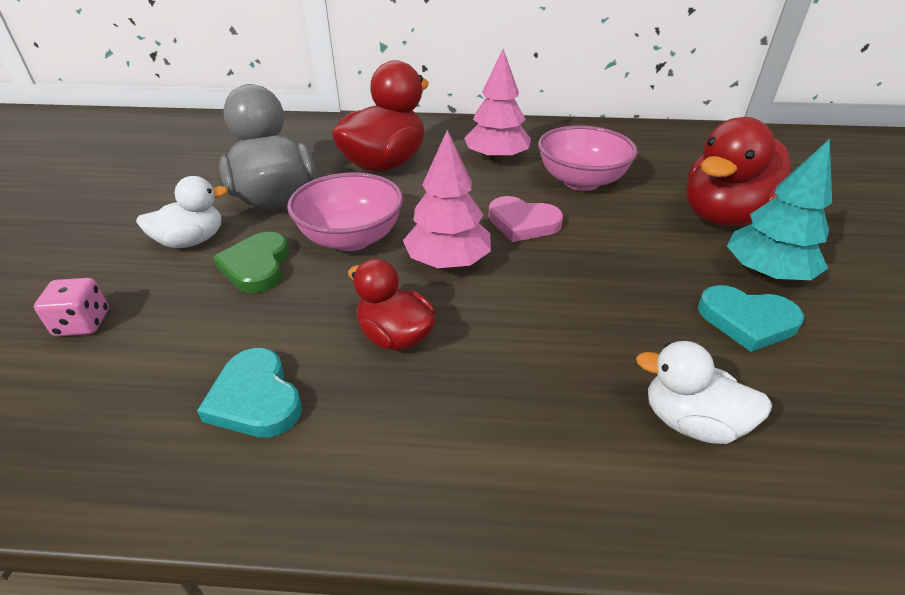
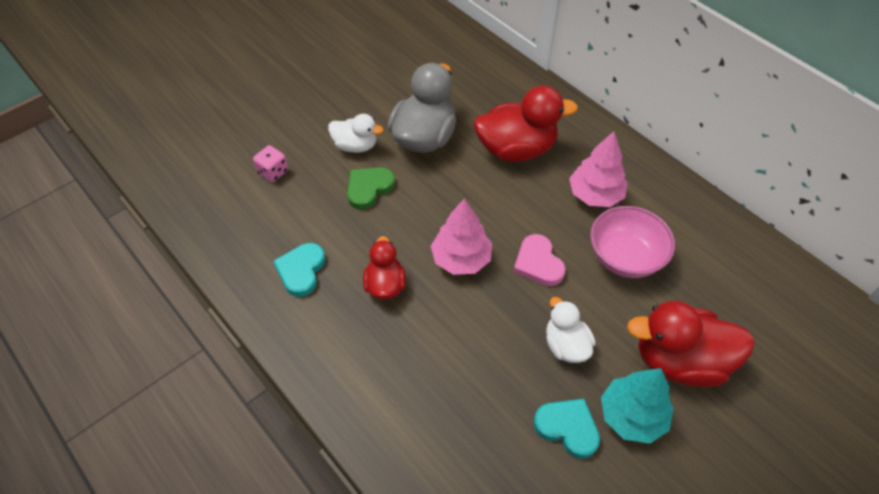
camera: 45 degrees right, 15 degrees up
(351, 238) = (431, 202): pink bowl -> none
(691, 422) = (455, 441): white duck -> white duck (566, 345)
(747, 321) = (567, 428): turquoise heart -> turquoise heart turned 150 degrees clockwise

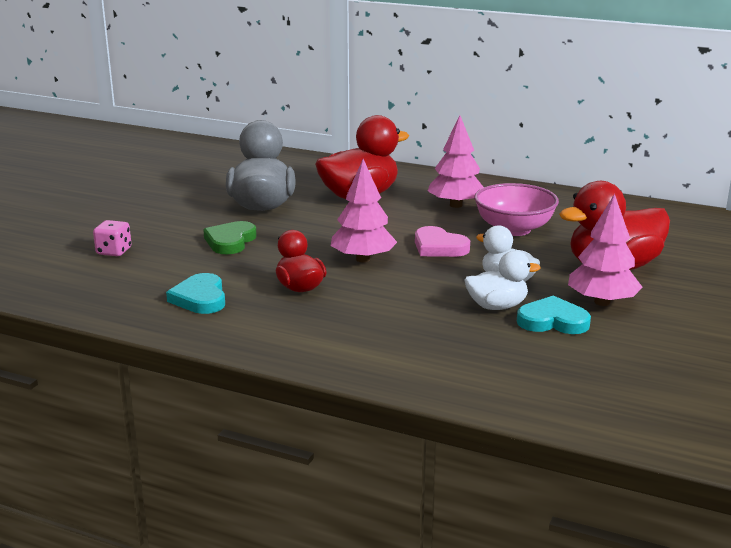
camera: 25 degrees left, 30 degrees down
(355, 146) = (193, 222): white duck -> white duck (497, 306)
(632, 416) = (602, 302): turquoise tree -> pink tree

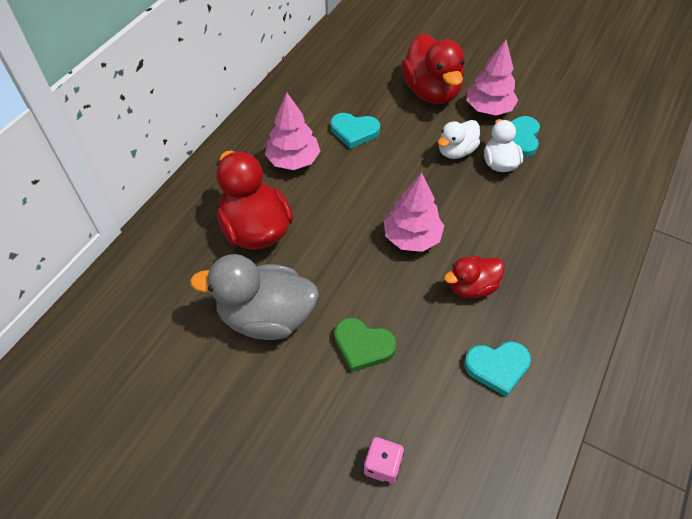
camera: 85 degrees left, 30 degrees up
(439, 247) = (388, 183): pink heart -> none
(514, 229) = (354, 131): pink bowl -> turquoise heart

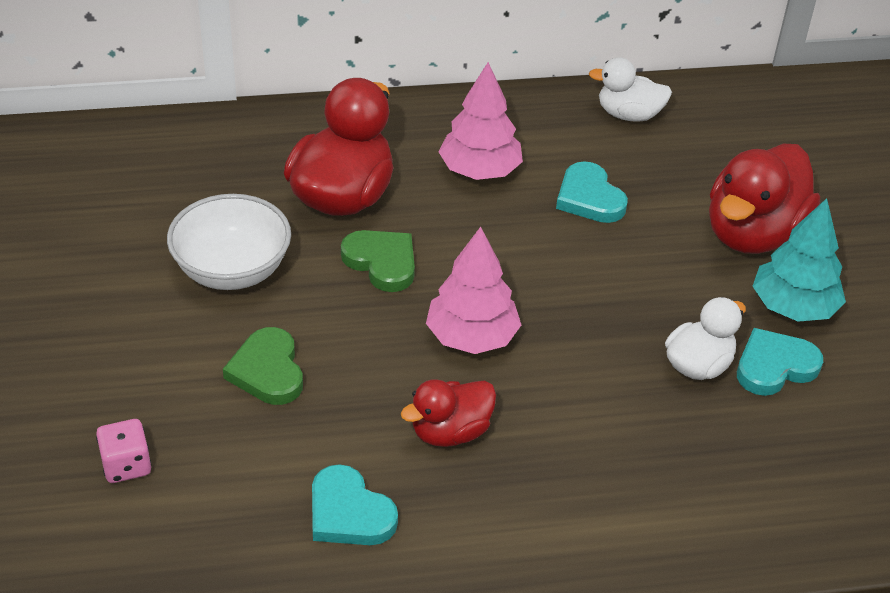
camera: 50 degrees right, 10 degrees down
(266, 317) = (232, 270): grey duck -> white bowl
(324, 243) = (382, 262): none -> green heart
(456, 151) = (669, 310): white duck -> white duck (628, 115)
(471, 287) = (450, 432): red duck -> red duck turned 60 degrees counterclockwise
(488, 109) = (793, 307): pink tree -> turquoise tree

